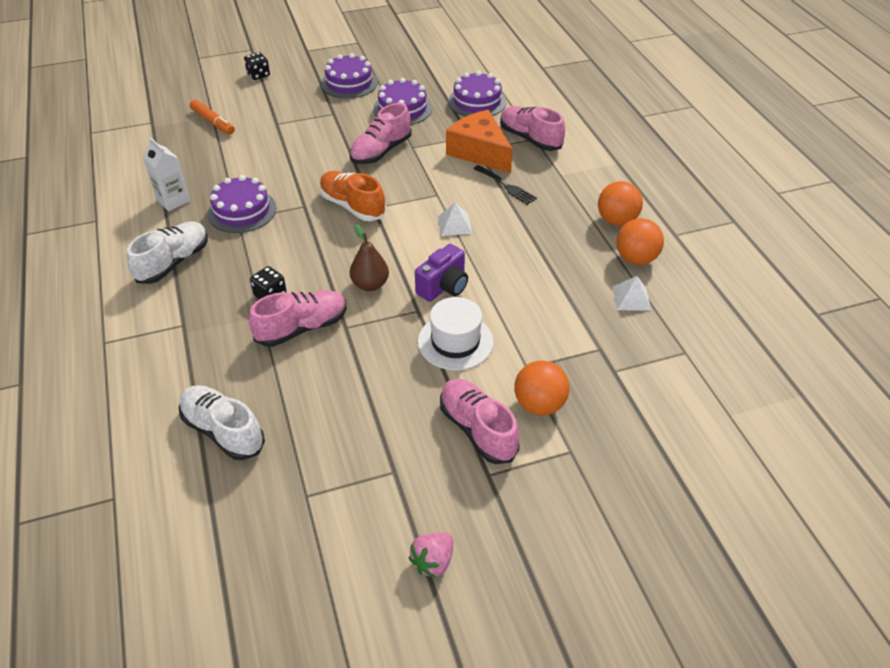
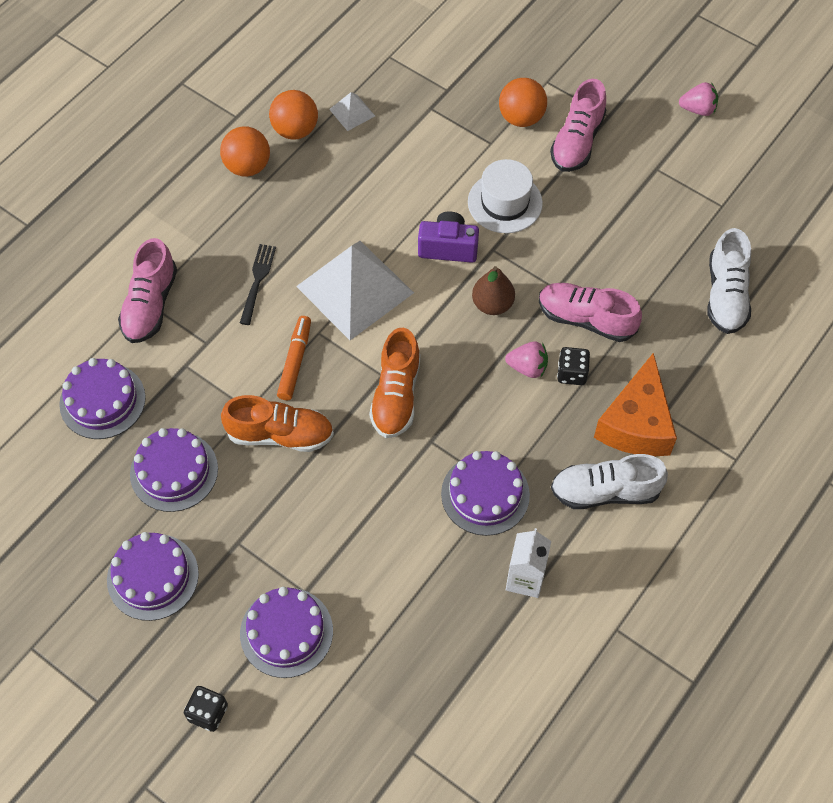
camera: 125 degrees left, 15 degrees up
(213, 122) = (356, 671): orange marker -> orange marker (295, 361)
(264, 110) = (286, 632): none -> purple cake
(301, 275) = (527, 367): none -> pink strawberry
(381, 151) = (280, 435): pink shoe -> orange shoe
(455, 224) = (355, 289): white pyramid -> white pyramid, size x2.32
(479, 152) = (212, 338): orange cheese -> orange cheese (636, 423)

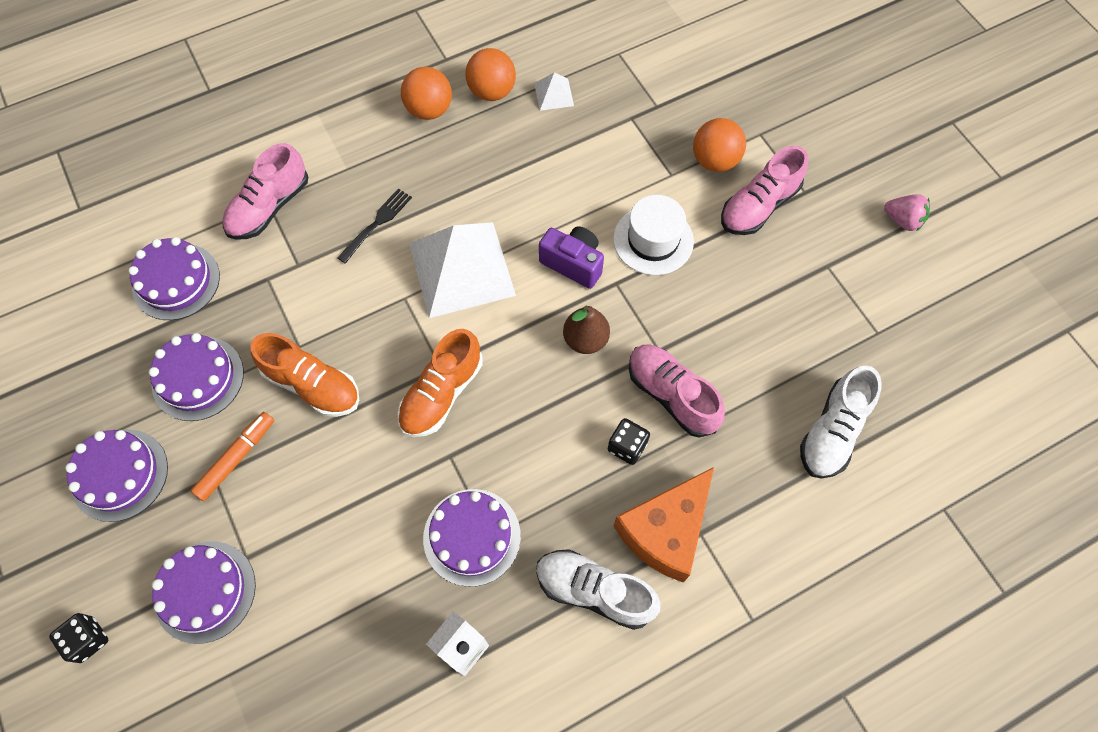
camera: 25 degrees right, 5 degrees up
(295, 361) = (366, 317): orange marker -> orange marker (236, 458)
(527, 367) = (585, 421): pink strawberry -> none

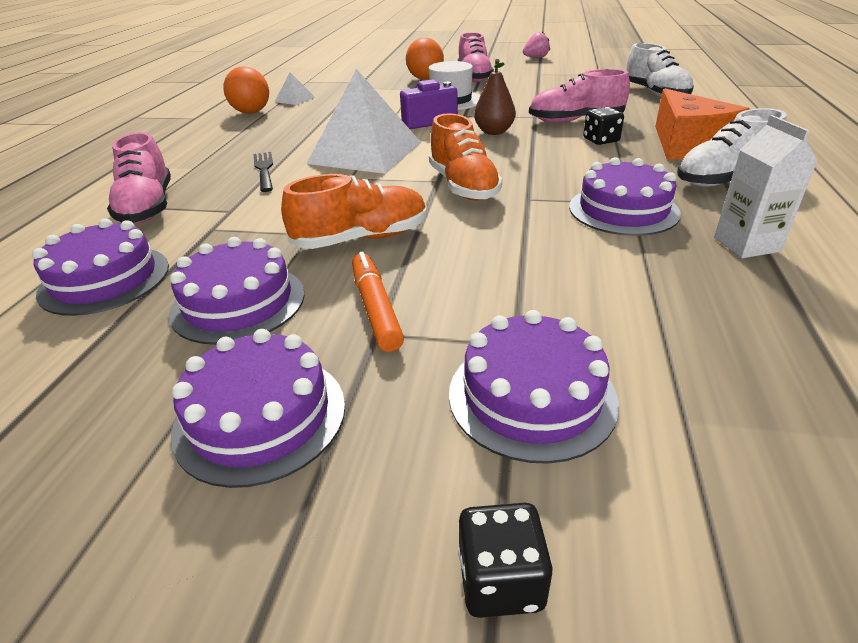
camera: 50 degrees left, 30 degrees down
(429, 110) = (217, 131): orange ball -> none

